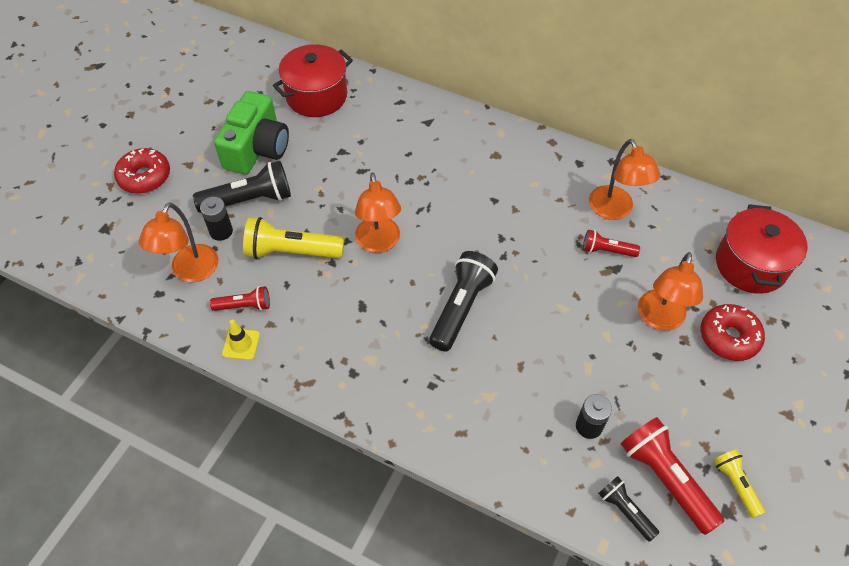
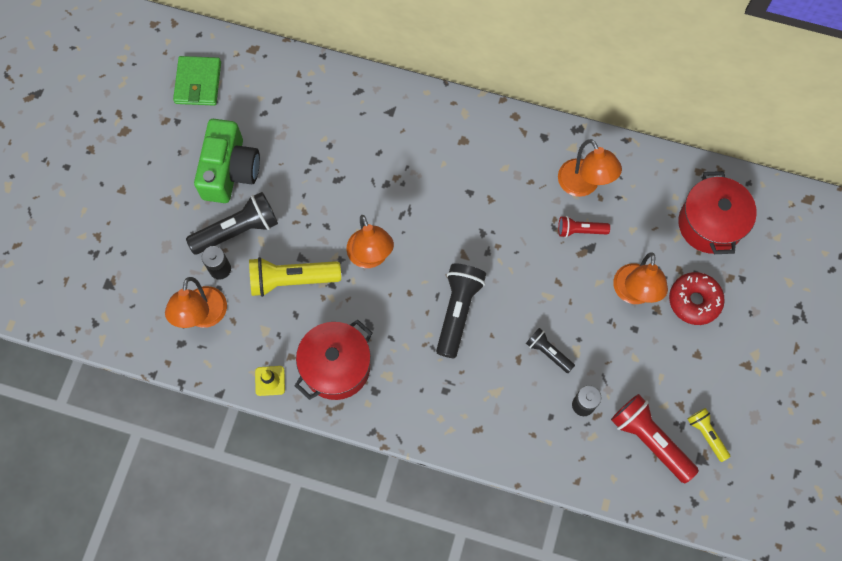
camera: 10 degrees left, 15 degrees up
(145, 177) = (128, 221): red donut -> none
(244, 306) = (263, 342): red flashlight -> none
(249, 76) = (198, 83): none -> green wallet
(316, 96) = (273, 97): red pot -> red pot (336, 367)
(625, 510) = (620, 472): black flashlight -> black flashlight (548, 352)

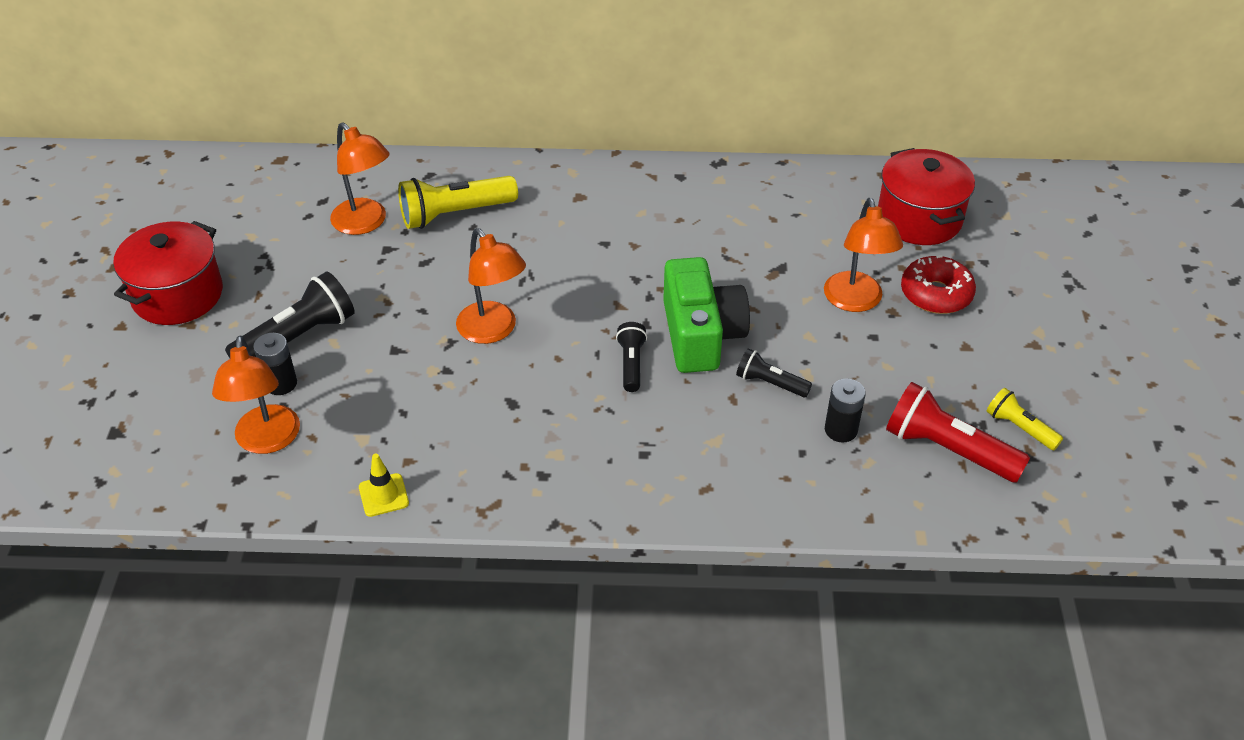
camera: 15 degrees left, 25 degrees down
(198, 83) = (212, 202): green wallet -> none
(230, 170) = (273, 279): green camera -> green camera (701, 335)
(291, 280) = (387, 375): yellow flashlight -> yellow flashlight (454, 214)
(336, 367) = (478, 459): red pot -> red pot (177, 295)
(458, 311) = (631, 364): black flashlight -> black flashlight, size x0.56
(580, 230) = (761, 254): red flashlight -> none
(583, 185) = (747, 211): orange lamp -> orange lamp (365, 223)

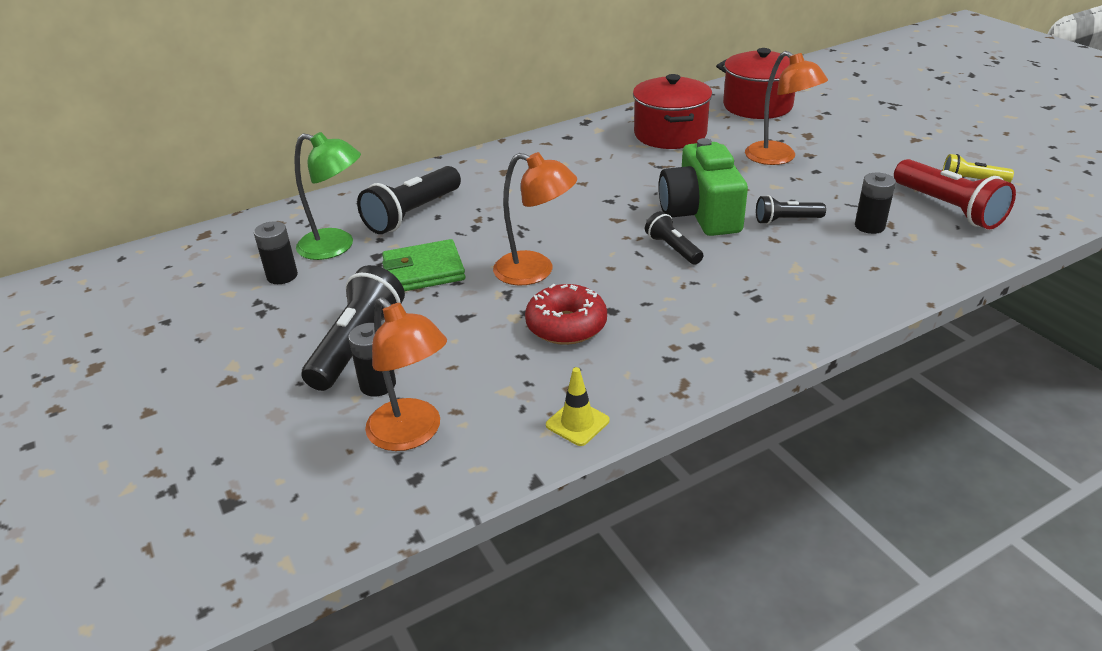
camera: 30 degrees left, 10 degrees down
(177, 295) = (191, 363): red pot -> red pot (670, 134)
(301, 236) = (282, 276): none -> black battery
(365, 223) = (336, 246): orange lamp -> green lamp
(408, 285) = (423, 271): none -> green wallet
(454, 214) = (412, 214): yellow flashlight -> black flashlight
(701, 335) = (700, 213): green camera -> green camera turned 150 degrees counterclockwise
(936, 294) = (822, 137): red donut -> red donut (566, 325)
(947, 449) = (948, 209): red flashlight -> red flashlight turned 120 degrees counterclockwise

